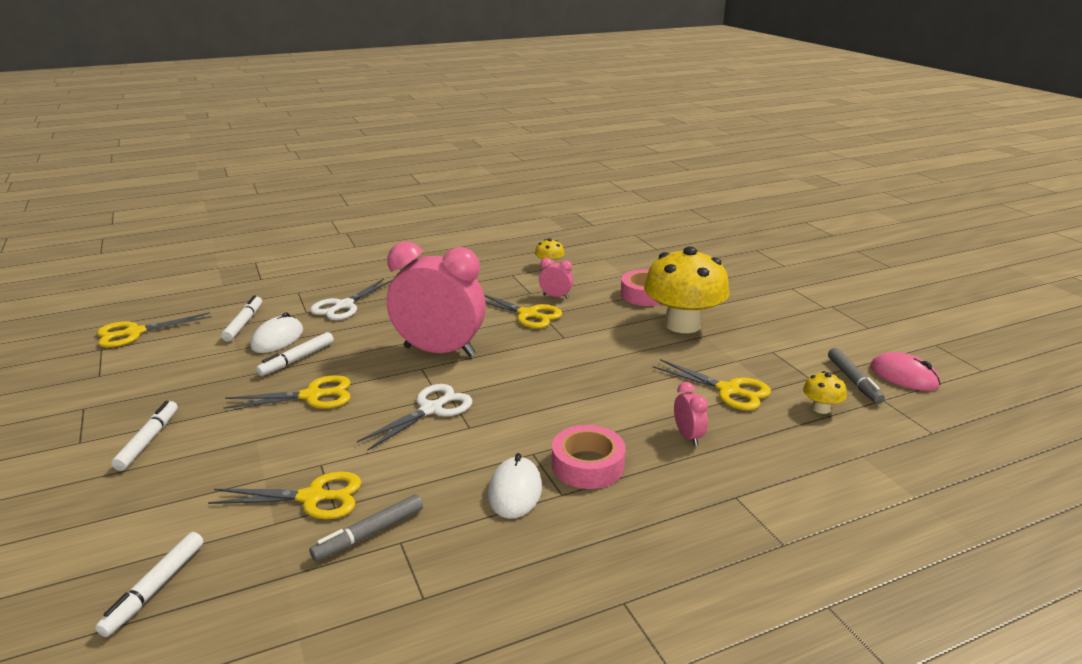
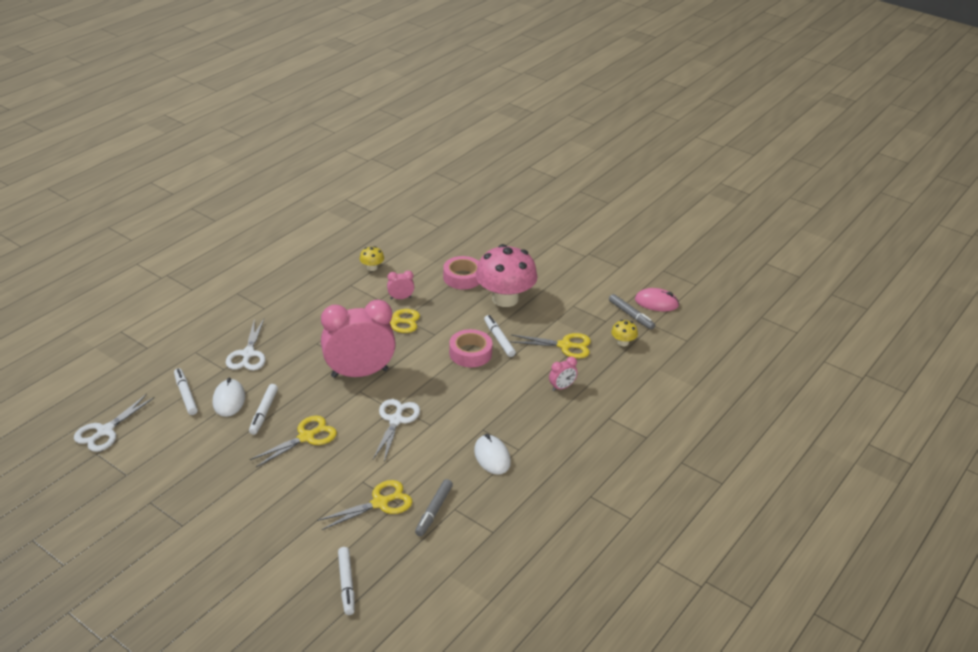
camera: 30 degrees left, 10 degrees up
(134, 333) = (105, 431): yellow scissors -> white scissors
(148, 440) = (230, 507): white marker -> white marker (499, 339)
(587, 465) = (519, 426): pink tape -> pink tape (470, 353)
(683, 324) = (505, 299): yellow mushroom -> pink mushroom
(688, 436) = (562, 387): pink clock -> pink clock turned 105 degrees clockwise

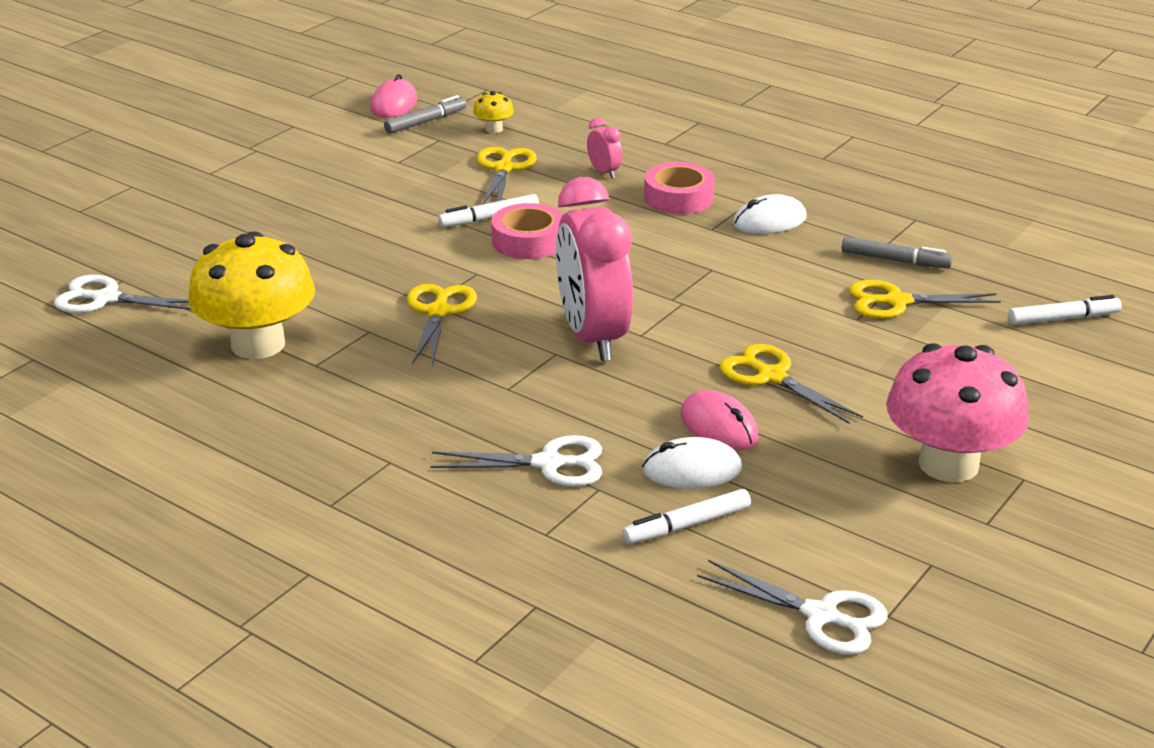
camera: 90 degrees left, 5 degrees down
(264, 412) = (719, 426): white marker -> pink mouse
(372, 268) = (258, 344): yellow mushroom -> yellow mushroom, size x2.41
(380, 503) = (897, 302): yellow scissors -> yellow scissors turned 60 degrees counterclockwise
(396, 420) = (709, 298): white scissors -> white scissors (106, 299)
(400, 298) = (365, 309): pink clock -> none
(462, 277) = (306, 252): pink tape -> pink tape (678, 197)
(505, 299) = (376, 214): pink mushroom -> pink mushroom (948, 464)

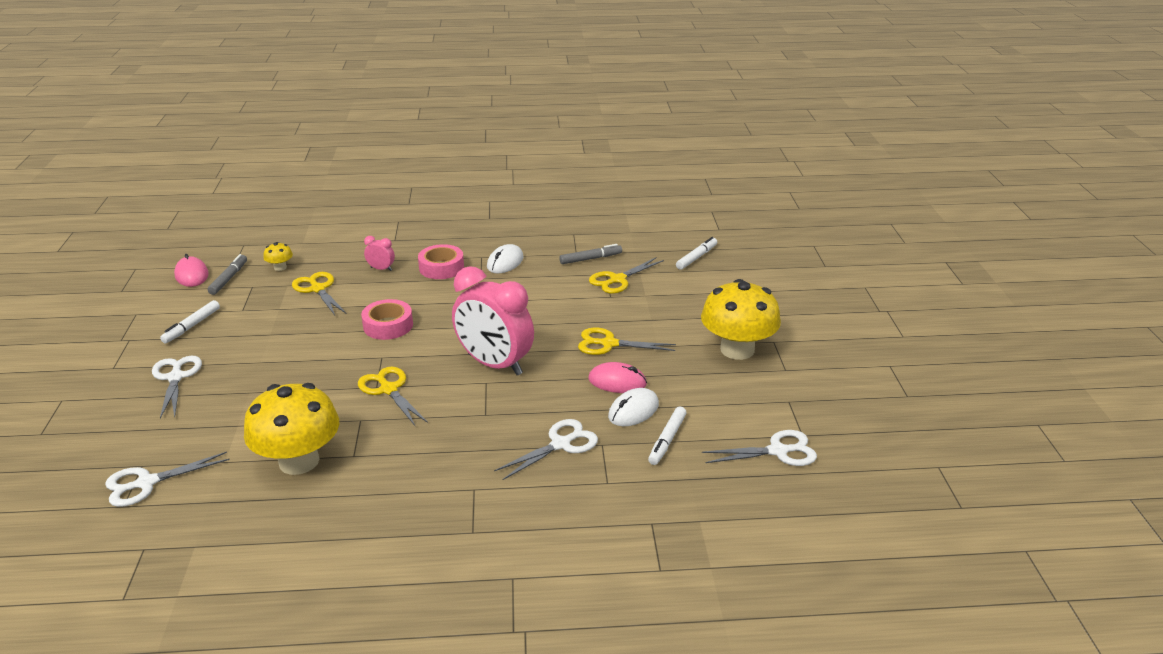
camera: 40 degrees left, 0 degrees up
(251, 207) = (176, 377): none -> white scissors
(489, 218) = (347, 322): white marker -> white marker (192, 326)
(948, 464) = (737, 349): pink mushroom -> yellow mushroom

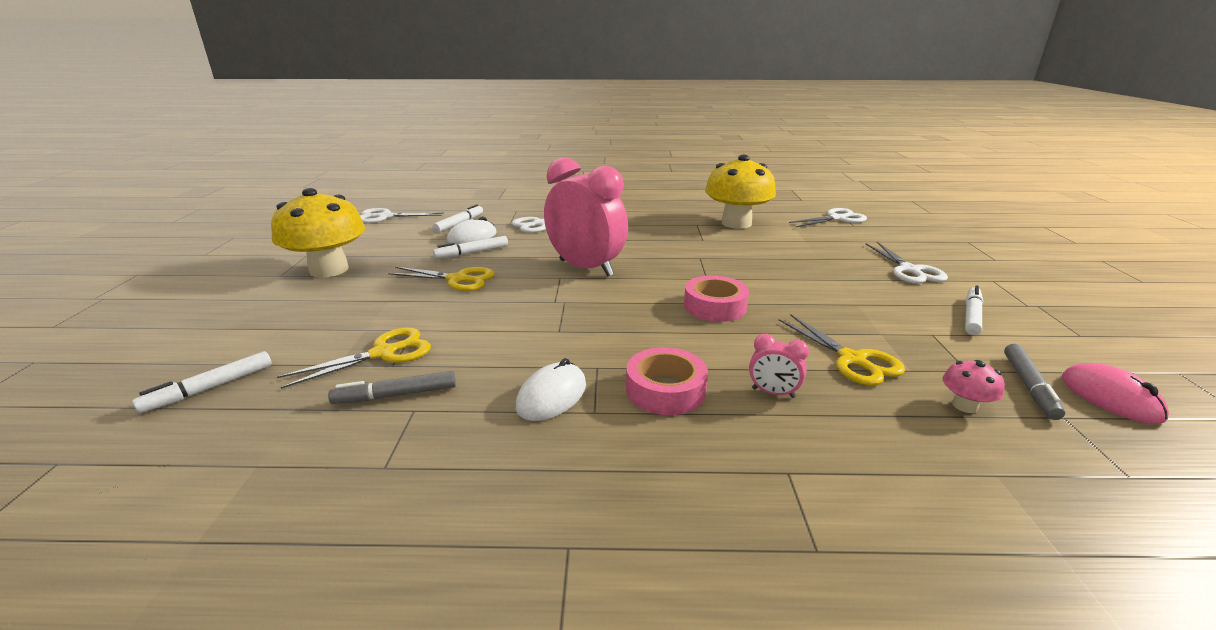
camera: 175 degrees left, 5 degrees down
(280, 267) = (964, 406): yellow mushroom -> pink mushroom
(389, 389) = (687, 255): yellow scissors -> none
(617, 381) = (472, 253): pink mouse -> white marker

